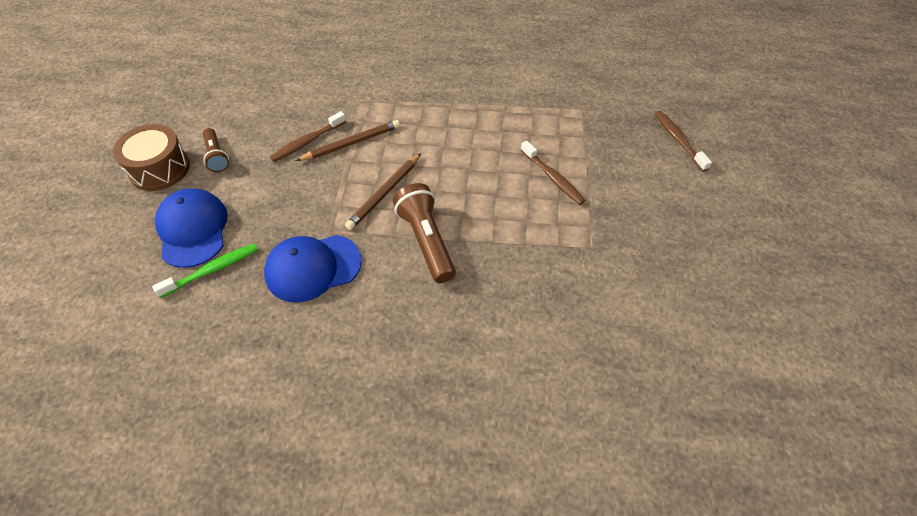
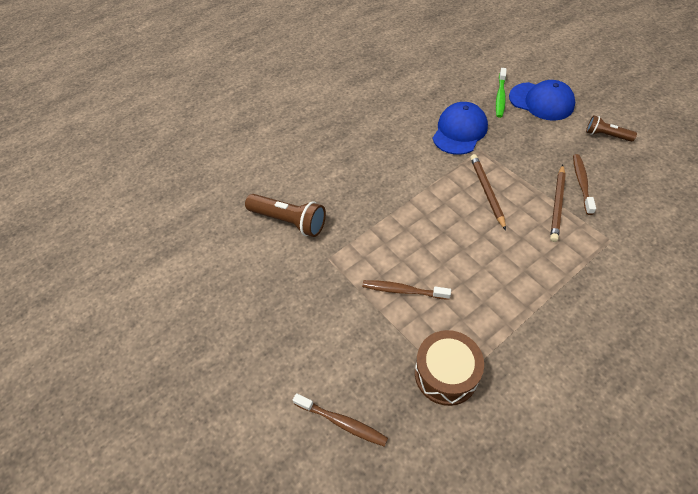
camera: 140 degrees right, 0 degrees up
(160, 169) = (616, 108): brown drum -> brown drum (446, 374)
(426, 241) = (425, 185): brown flashlight -> brown flashlight (289, 221)

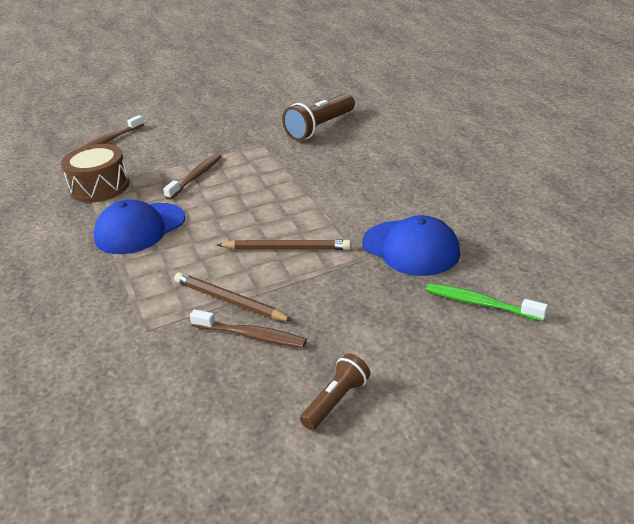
camera: 105 degrees right, 20 degrees down
(541, 101) = (454, 348): blue cap -> blue cap (140, 229)

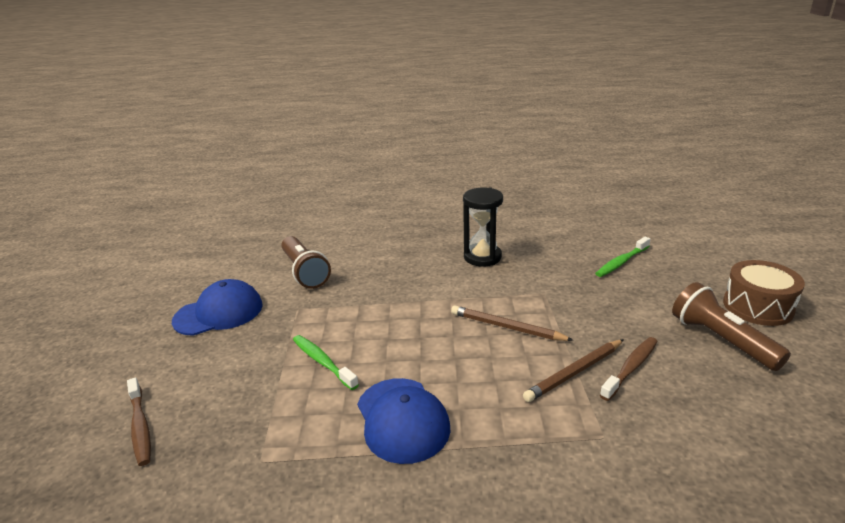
camera: 70 degrees left, 5 degrees down
(99, 187) = (266, 447): brown drum -> brown drum (757, 306)
(196, 177) = (322, 362): brown toothbrush -> green toothbrush
(287, 249) = (506, 327): brown pencil -> brown pencil turned 90 degrees counterclockwise
(336, 401) = (721, 340): brown flashlight -> brown flashlight, size x1.65
(411, 248) = (540, 271): blue cap -> blue cap (219, 313)
(416, 206) = (482, 257): none -> black hourglass

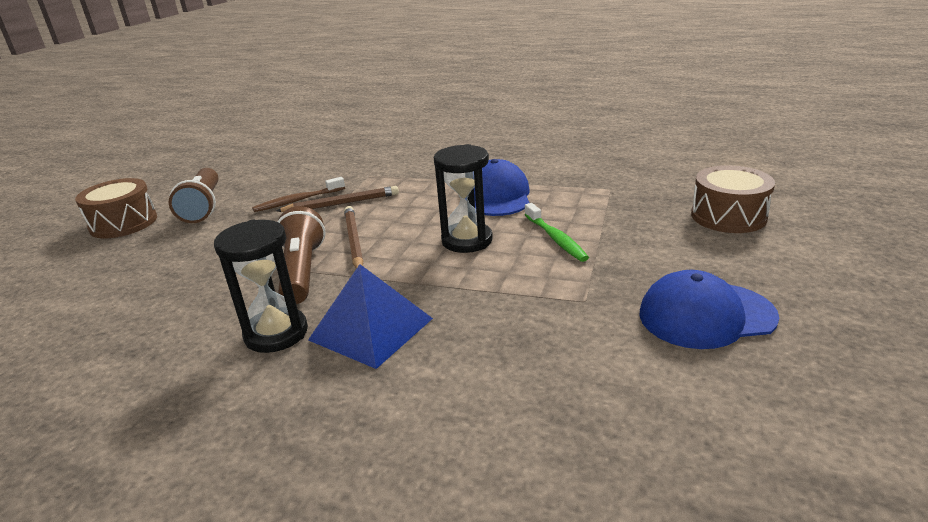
camera: 160 degrees left, 0 degrees up
(140, 427) = (728, 216): brown toothbrush -> brown drum
(305, 272) = (572, 367): brown flashlight -> brown flashlight (302, 271)
(404, 345) = (467, 240): none -> black hourglass
(428, 269) = (371, 329): none -> blue pyramid
(506, 327) = (354, 241): brown pencil -> brown pencil turned 150 degrees counterclockwise
(621, 262) = (133, 287): green toothbrush -> none

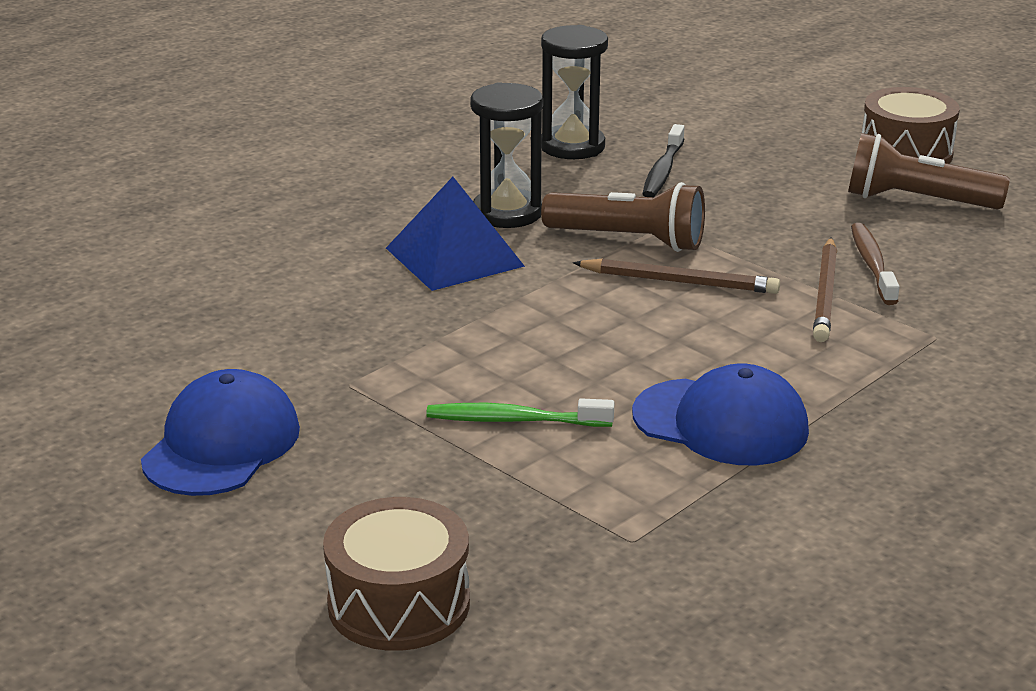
camera: 115 degrees right, 0 degrees up
(169, 292) = (662, 171): none -> black toothbrush
(467, 240) = (588, 355): black hourglass -> black hourglass (572, 147)

